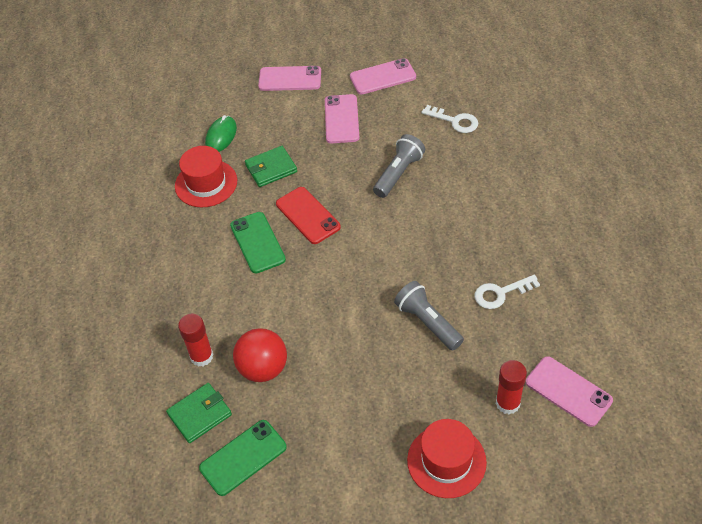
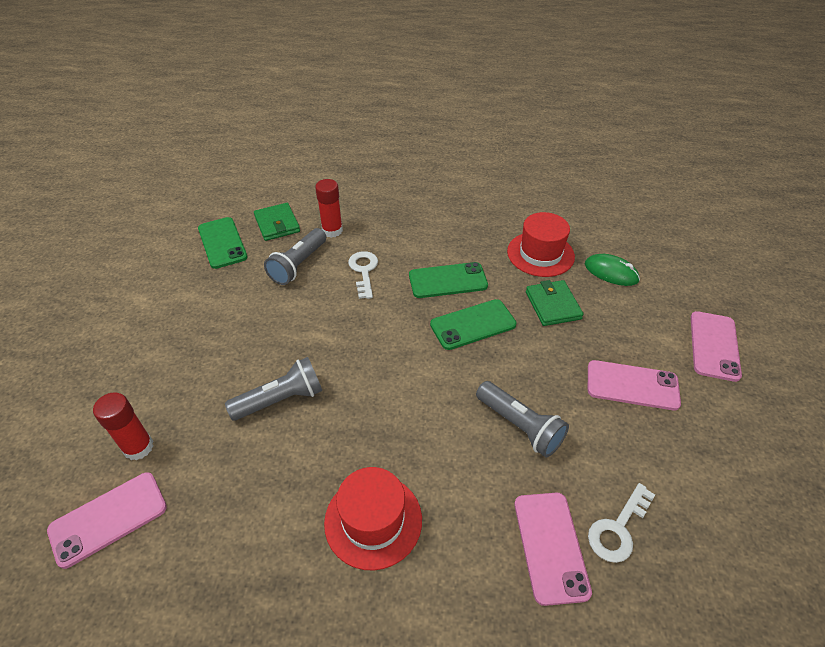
camera: 100 degrees right, 5 degrees down
(263, 368) = (298, 265): red ball -> grey flashlight
(308, 215) = (473, 325): red phone -> green phone
(382, 77) = (724, 453): pink phone -> pink phone (550, 546)
(446, 461) = (118, 374): red hat -> red hat (373, 520)
(500, 293) = (282, 489): white key -> white key (364, 271)

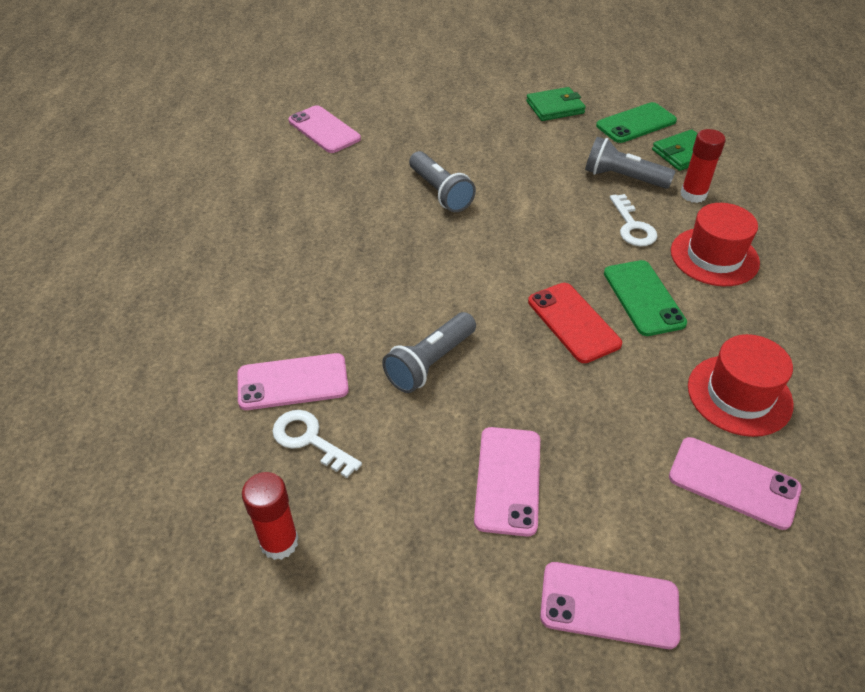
camera: 85 degrees right, 0 degrees up
(138, 447) = (384, 129): red glue stick -> red glue stick (279, 542)
(364, 271) = (632, 226): white key -> white key turned 90 degrees clockwise
(373, 520) = (321, 261): red hat -> red hat (714, 257)
(473, 325) = (573, 322): green phone -> red phone
(552, 305) = (633, 403): green wallet -> green wallet (555, 107)
(611, 272) = (733, 482): green mouse -> pink phone

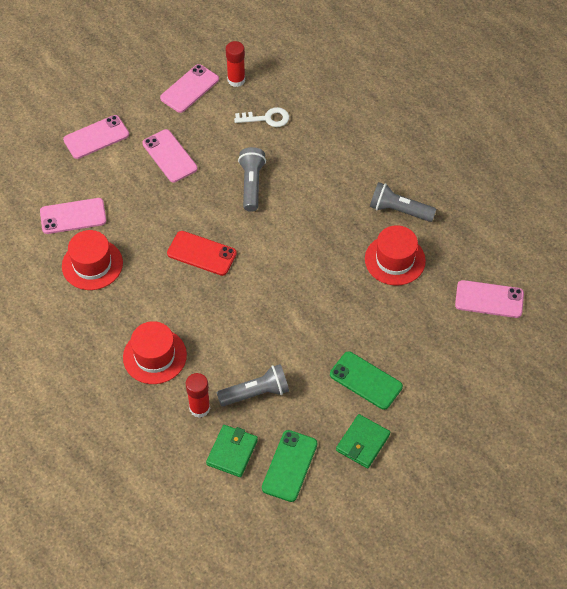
camera: 140 degrees right, 10 degrees up
(293, 382) = (303, 135): pink phone -> pink phone (189, 89)
(364, 198) = (395, 260): none -> red hat
(440, 192) = (357, 296): grey flashlight -> grey flashlight (399, 210)
(632, 226) = (219, 349): white key -> none
(643, 298) = (176, 295): green phone -> green phone (365, 381)

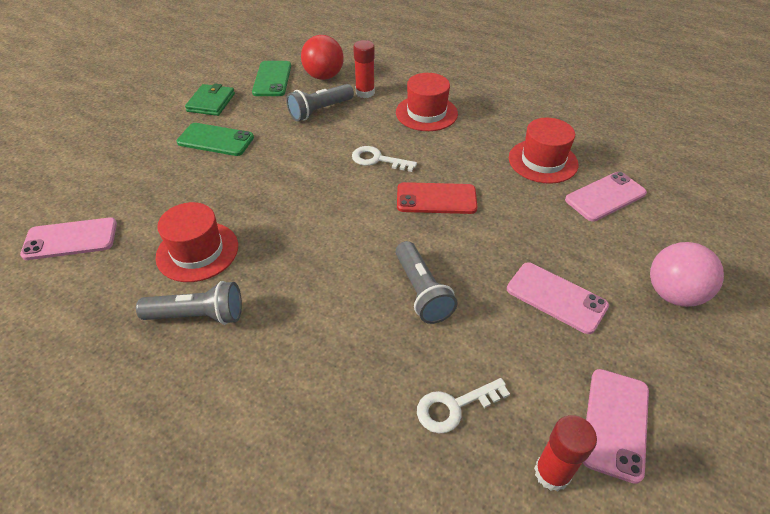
camera: 160 degrees right, 10 degrees down
(96, 137) = (673, 294): pink phone -> pink ball
(228, 309) = (377, 160): none -> white key
(232, 452) = (324, 76): green wallet -> red ball

